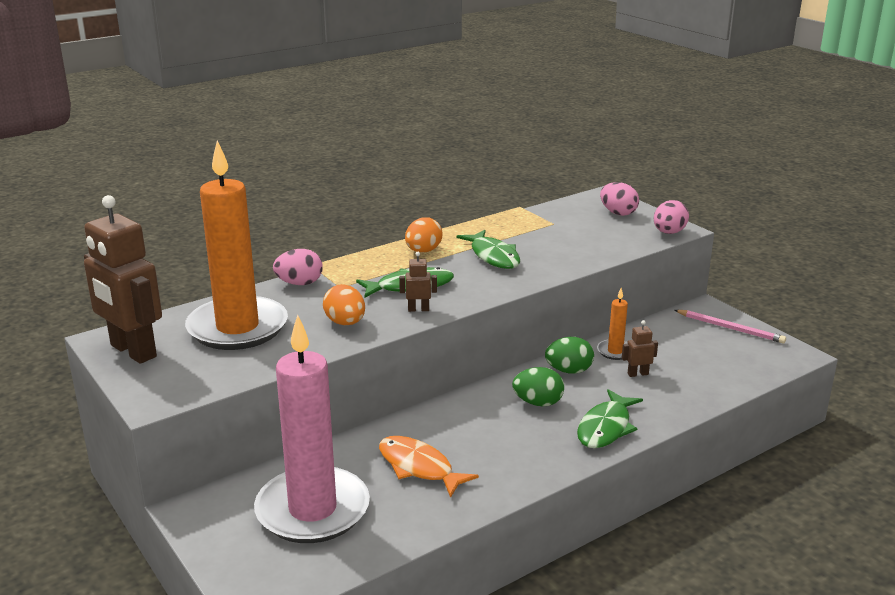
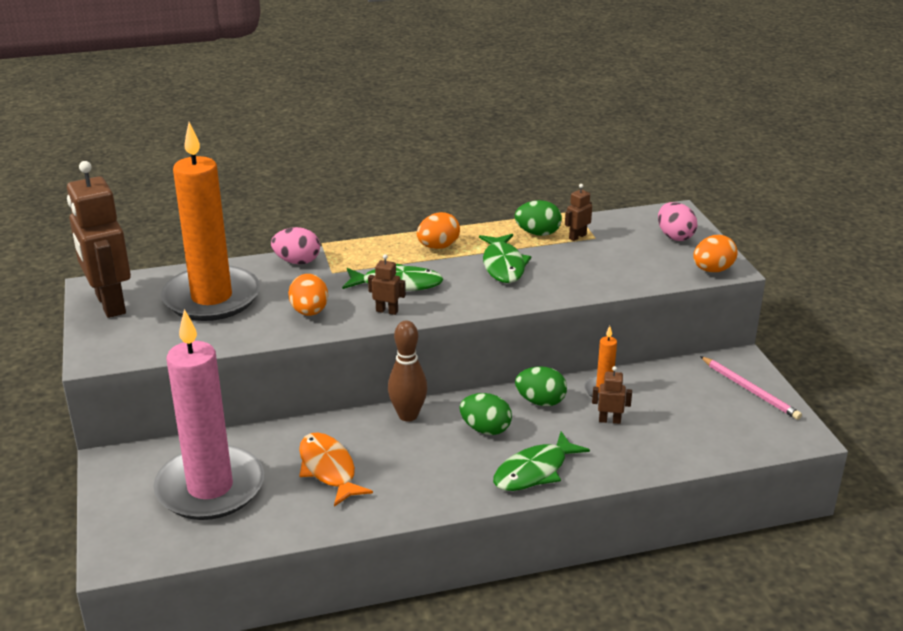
camera: 20 degrees right, 5 degrees up
(460, 405) = (408, 415): none -> brown bowling pin
(502, 227) = (538, 233): none -> green egg
(538, 225) = (577, 236): none -> brown robot
(669, 232) = (712, 270): pink egg -> orange egg

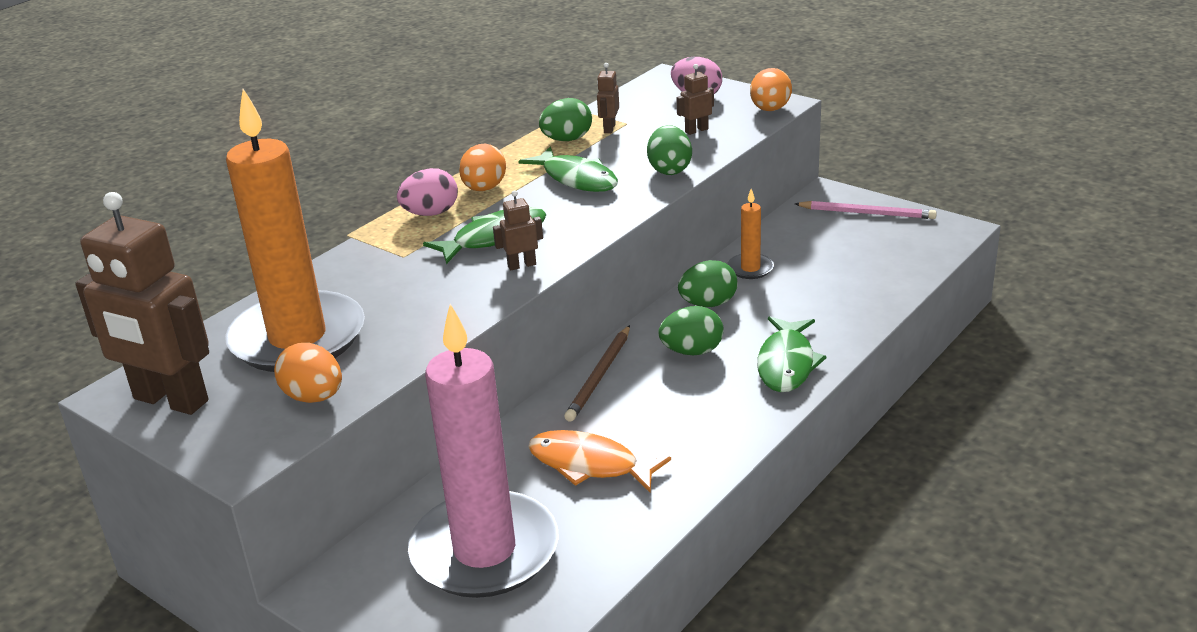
camera: 35 degrees left, 0 degrees up
(297, 261) = (347, 262): pink egg -> pink egg (431, 213)
(309, 312) = (438, 302): orange egg -> orange egg (314, 397)
(408, 415) = (599, 376): brown bowling pin -> brown pencil
(572, 286) = (669, 170): none -> green egg
(609, 420) = (790, 290): brown robot -> brown robot (696, 130)

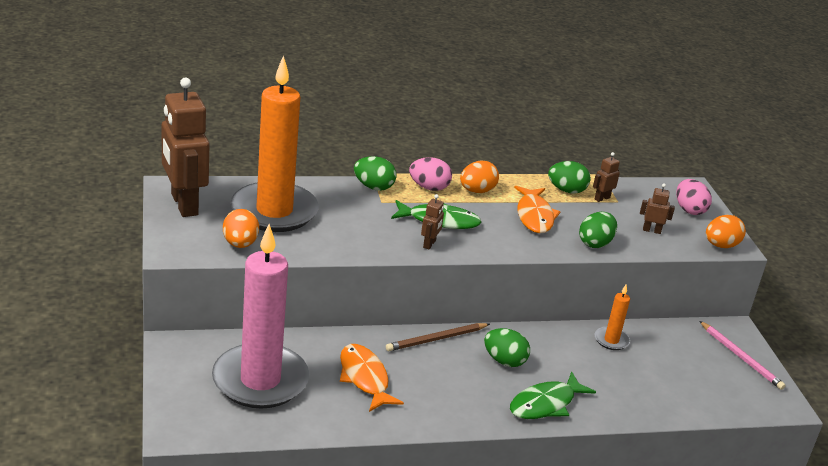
camera: 35 degrees right, 0 degrees up
(521, 265) = (429, 244): brown robot -> brown robot turned 90 degrees clockwise
(576, 179) = (534, 216): green fish -> orange fish
(708, 304) = (554, 343): green egg -> green egg (373, 187)

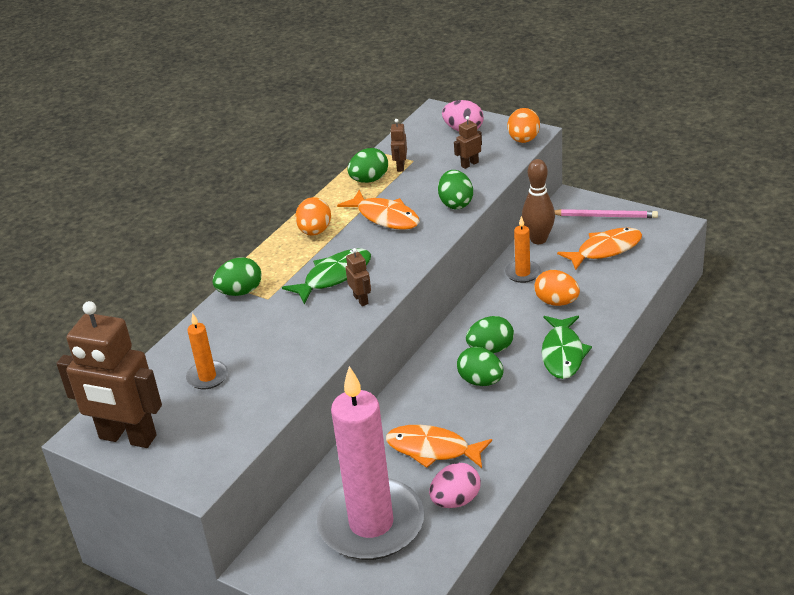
camera: 40 degrees left, 5 degrees up
(240, 244) = (235, 425): orange egg -> orange egg (556, 302)
(274, 211) = (207, 377): orange candle -> orange candle, size x0.41
(429, 187) = (279, 258): pink egg -> pink egg (456, 500)
(436, 339) = (425, 376): brown pencil -> none
(463, 371) = (480, 381): none -> green egg
(662, 331) = (538, 239): none -> brown bowling pin
(699, 375) = (605, 250): none -> orange fish

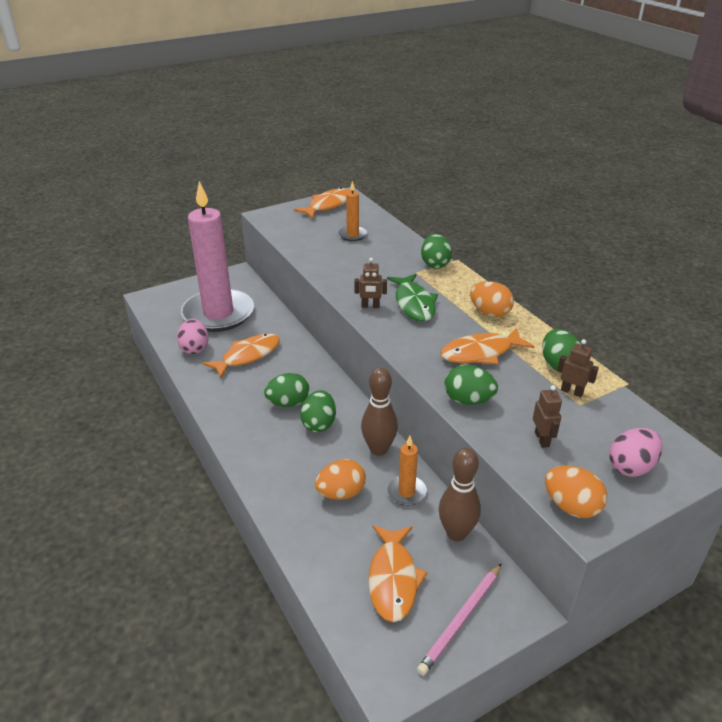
camera: 115 degrees right, 0 degrees up
(127, 438) = (328, 205): brown robot -> orange fish
(489, 304) = (378, 449): none -> brown bowling pin
(563, 354) = (270, 461): green fish -> none

